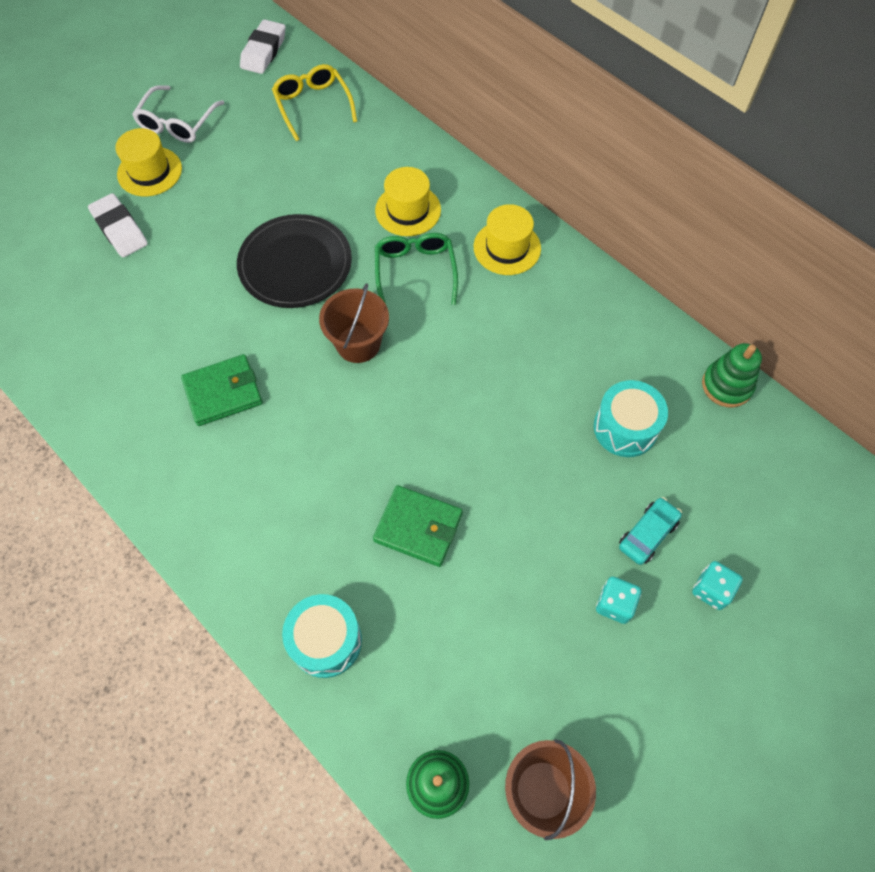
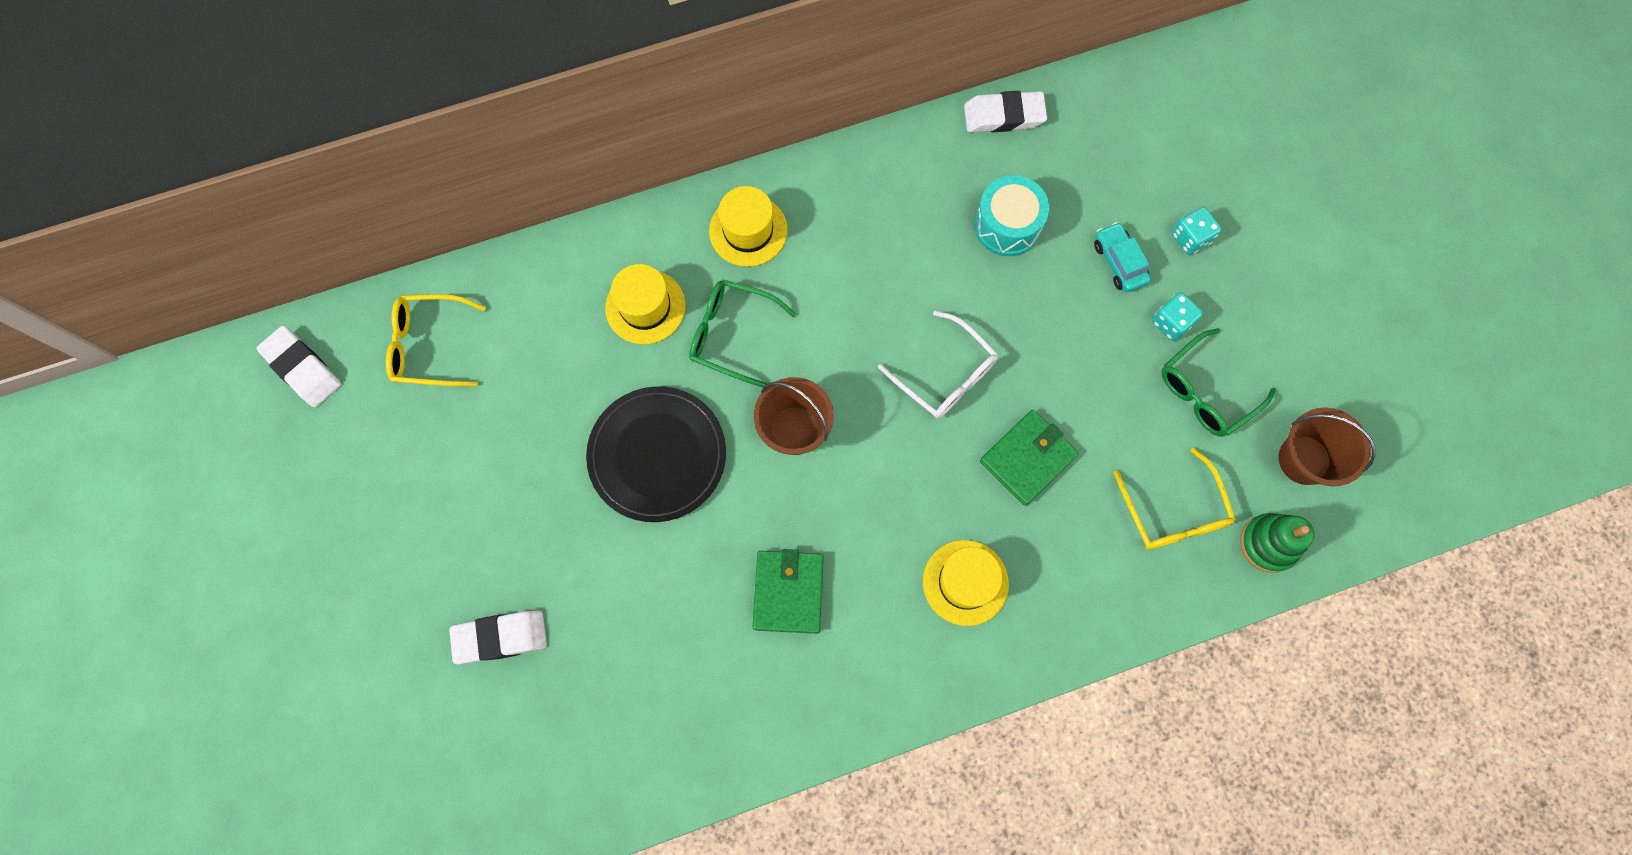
camera: 65 degrees left, 10 degrees up
(149, 171) = (427, 574): yellow hat -> yellow hat (965, 582)
(177, 123) = (365, 515): white glasses -> white glasses (945, 374)
(326, 641) = (1105, 589): turquoise drum -> none
(427, 676) = (1173, 512): none -> yellow glasses
(563, 663) = (1206, 391): none -> green glasses
(726, 385) = (1003, 116): green stacking toy -> white eraser

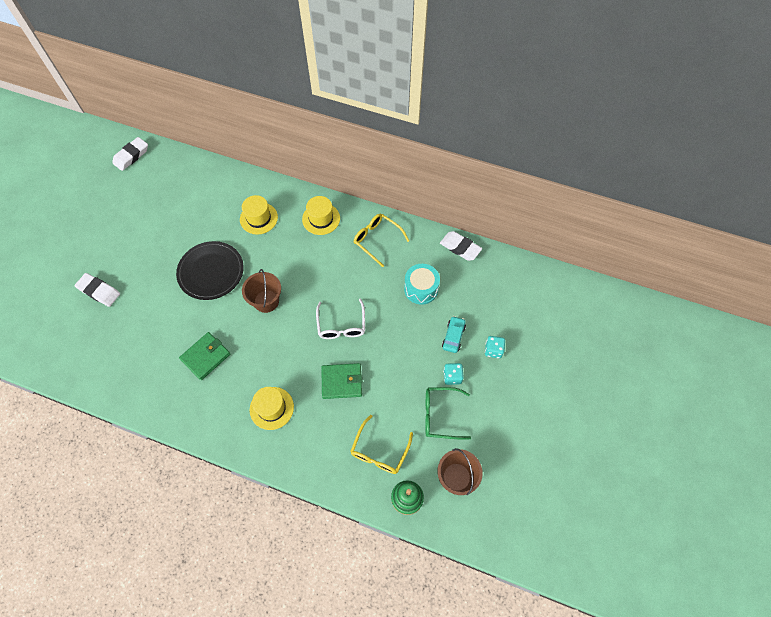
camera: 40 degrees right, 10 degrees down
(302, 369) = (131, 156): white eraser -> white eraser turned 45 degrees clockwise
(429, 346) = (176, 178): yellow glasses -> yellow glasses (377, 240)
(732, 335) = (278, 250): green glasses -> none

